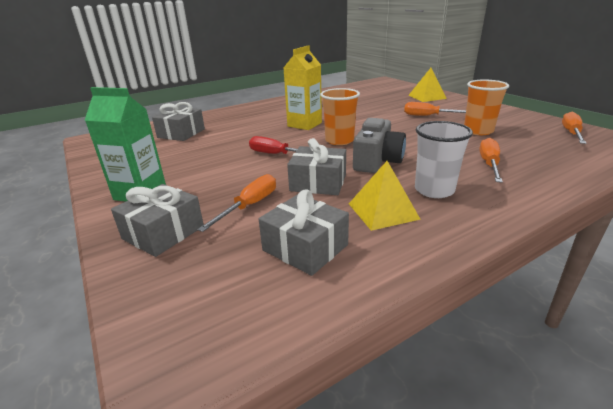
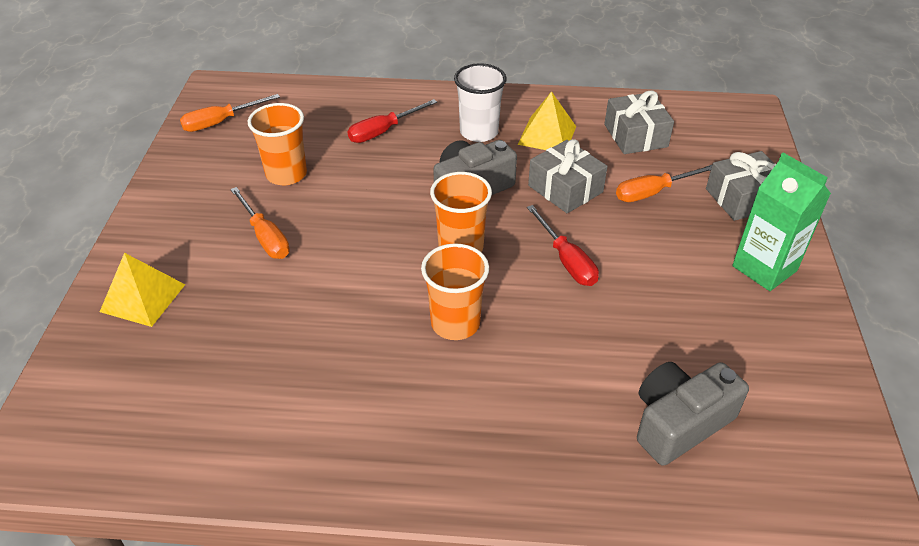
camera: 145 degrees left, 15 degrees up
(181, 133) = (679, 422): grey gift -> grey camera
(304, 124) = (455, 323): yellow carton -> orange cup
(489, 164) = (383, 131): orange screwdriver -> red screwdriver

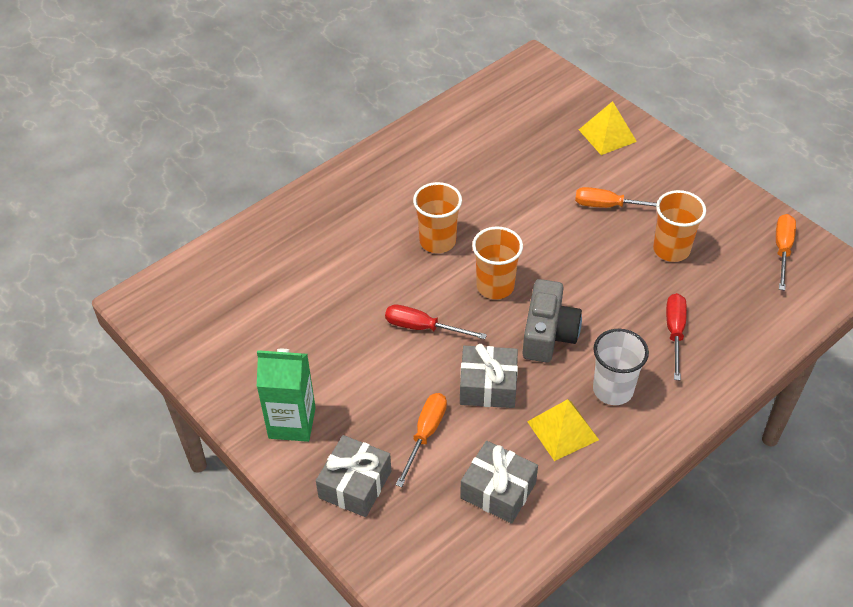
camera: 135 degrees right, 5 degrees up
(679, 422) = (266, 277): grey camera -> none

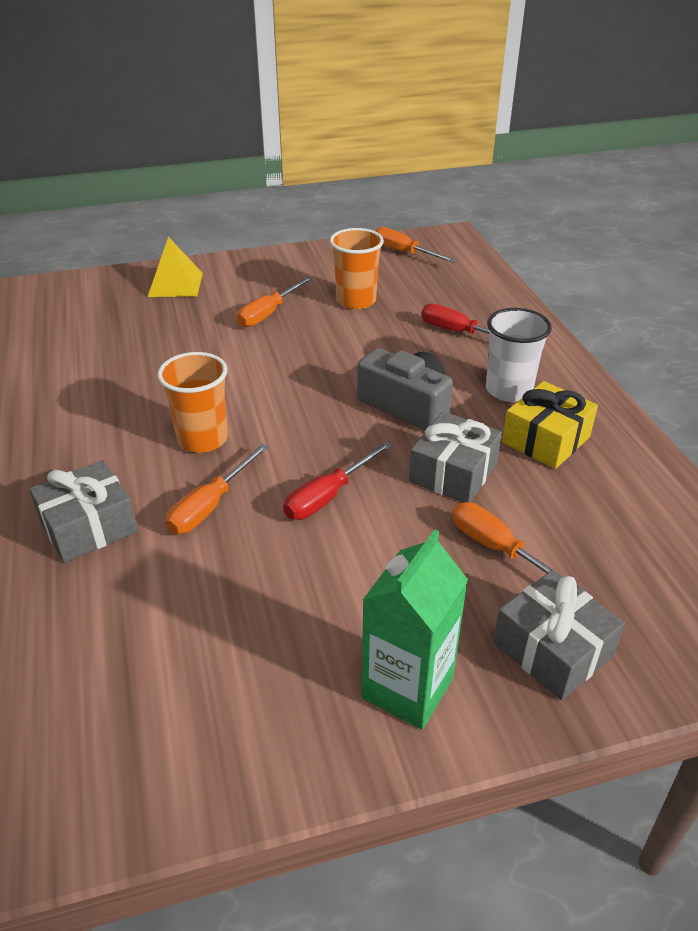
camera: 65 degrees left, 10 degrees down
(379, 275) = (210, 506): none -> orange screwdriver
(495, 286) = (310, 419): orange cup -> none
(498, 490) = (610, 515): grey gift -> grey gift (89, 526)
(563, 430) = (546, 439): yellow pyramid -> yellow gift

